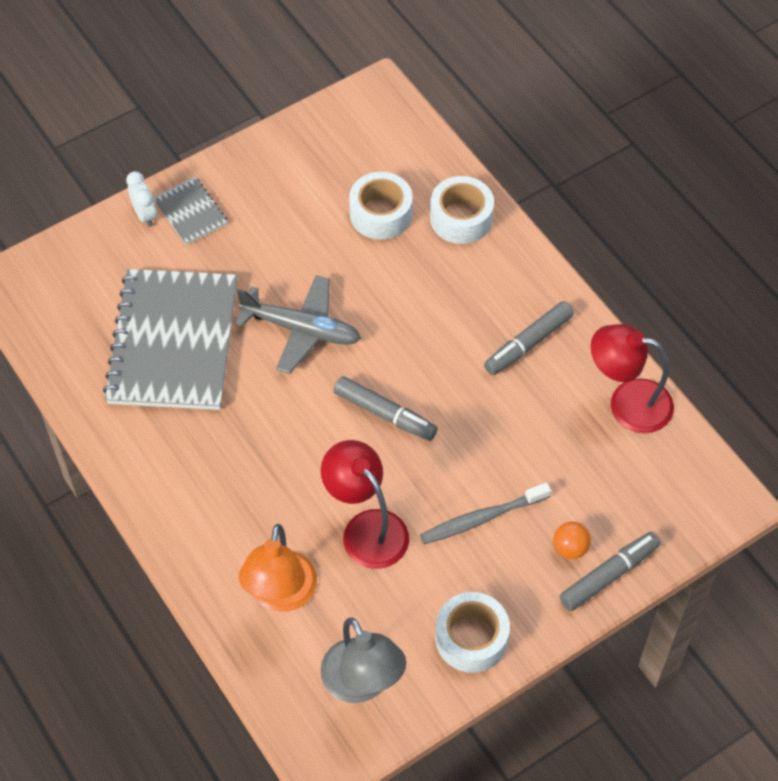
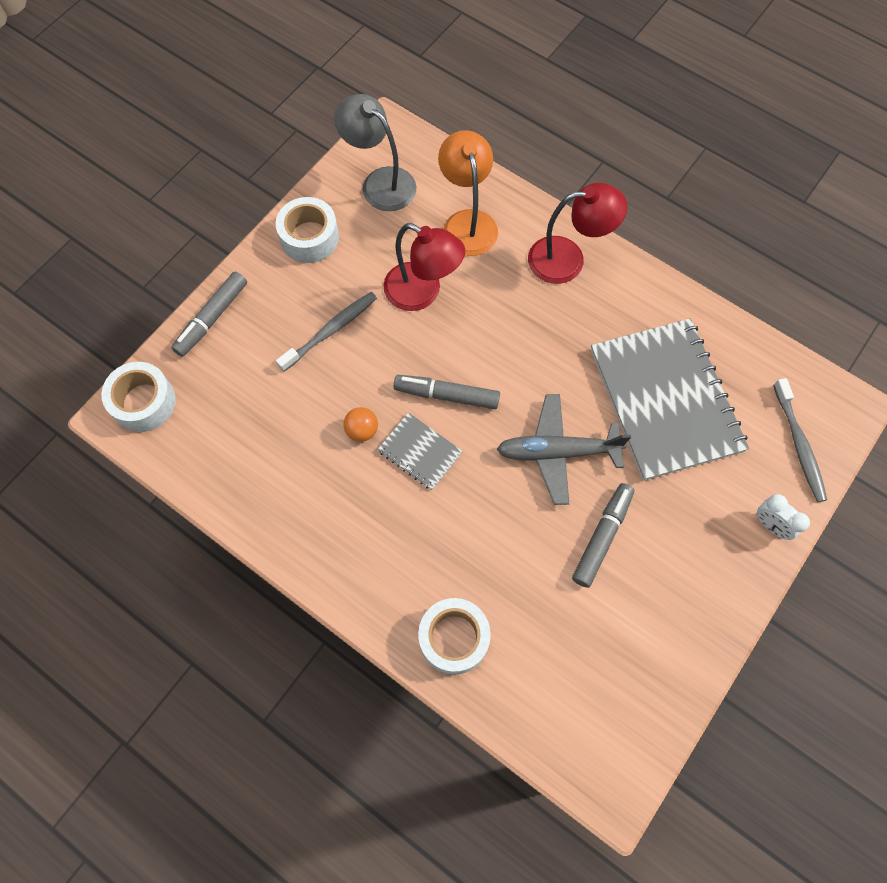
camera: 160 degrees right, 10 degrees up
(75, 266) = (799, 445): none -> grey toothbrush
(190, 212) = (729, 545): grey notebook -> grey notebook (420, 452)
(381, 214) = (539, 613): white tape -> white tape (144, 402)
(528, 343) = (339, 511): grey marker -> grey marker (602, 537)
(570, 548) = (249, 330): orange ball -> orange ball (362, 430)
(627, 403) = (229, 480): red lamp -> red lamp (568, 259)

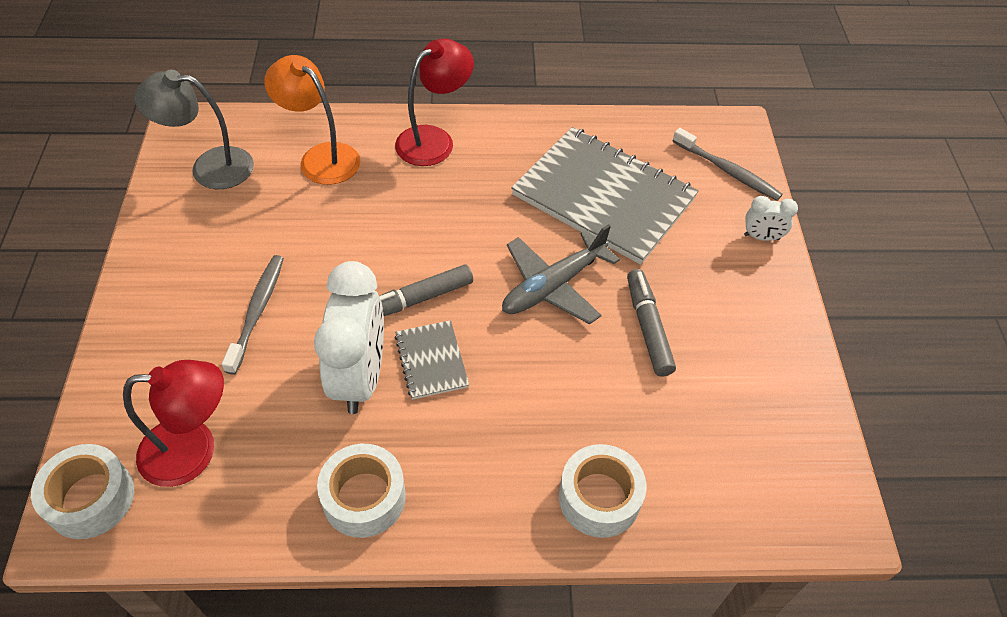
camera: 40 degrees left, 15 degrees down
(212, 318) = (115, 372): grey marker -> none
(309, 237) = (171, 246): white tape -> white tape (364, 497)
(362, 430) = (360, 377): orange ball -> white clock
(420, 452) = (431, 361): grey notebook -> grey notebook turned 75 degrees clockwise
(422, 293) = (324, 231): red lamp -> red lamp (194, 450)

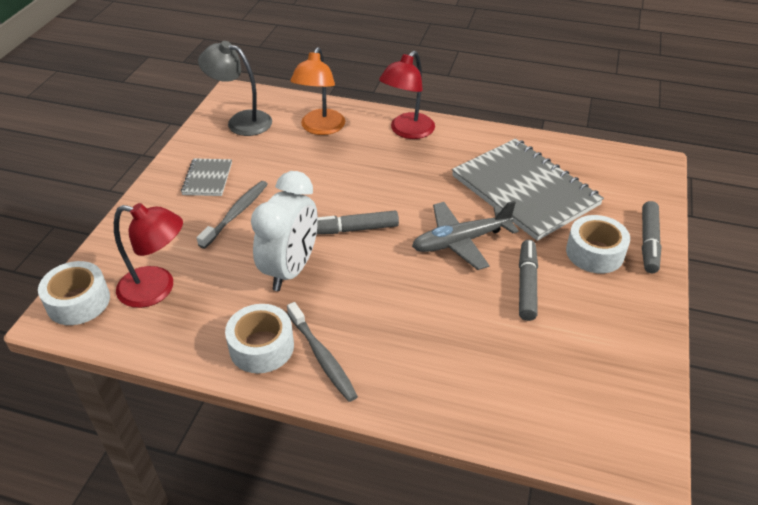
camera: 20 degrees right, 10 degrees down
(321, 157) = (320, 128): orange lamp -> orange lamp turned 135 degrees counterclockwise
(431, 361) = (347, 270): grey notebook -> grey notebook (207, 178)
(434, 140) = (407, 131): red lamp -> red lamp turned 150 degrees clockwise
(599, 498) = (441, 392): white tape -> white tape (594, 253)
(727, 171) = (636, 191): grey toothbrush -> grey toothbrush (322, 357)
(761, 237) = (649, 242): white clock -> grey marker

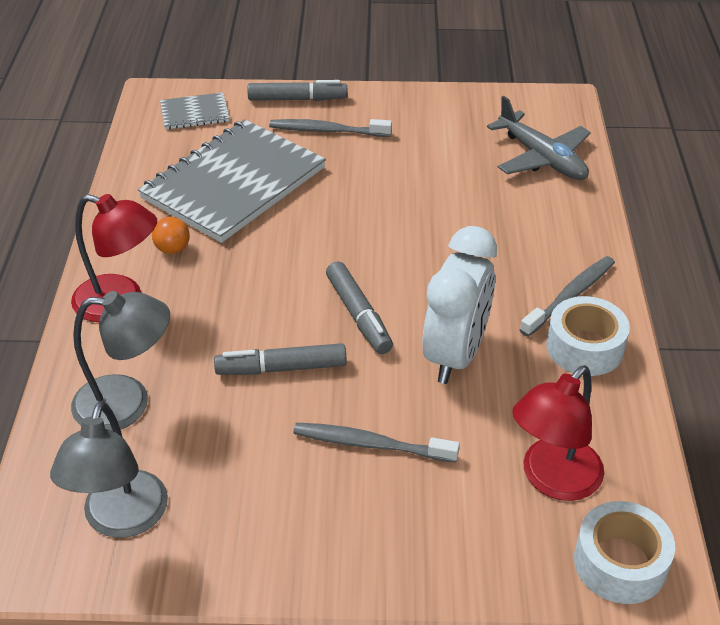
camera: 105 degrees left, 0 degrees up
(157, 289) = (552, 480): red lamp -> red lamp turned 135 degrees counterclockwise
(207, 178) = (299, 510): grey notebook -> grey notebook (195, 113)
(290, 269) = (455, 355): white clock -> white clock turned 105 degrees clockwise
(320, 128) = (127, 403): orange lamp -> grey lamp
(453, 155) = (173, 249): none -> orange ball
(461, 241) = (345, 222): grey plane -> grey plane (541, 158)
(526, 285) = (395, 170): grey marker -> grey marker (282, 368)
(594, 253) = (327, 131): white tape -> grey toothbrush

